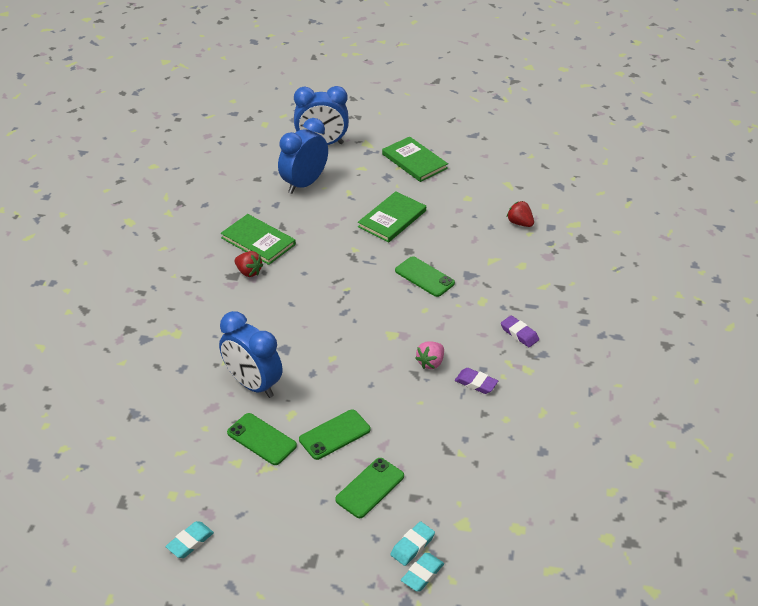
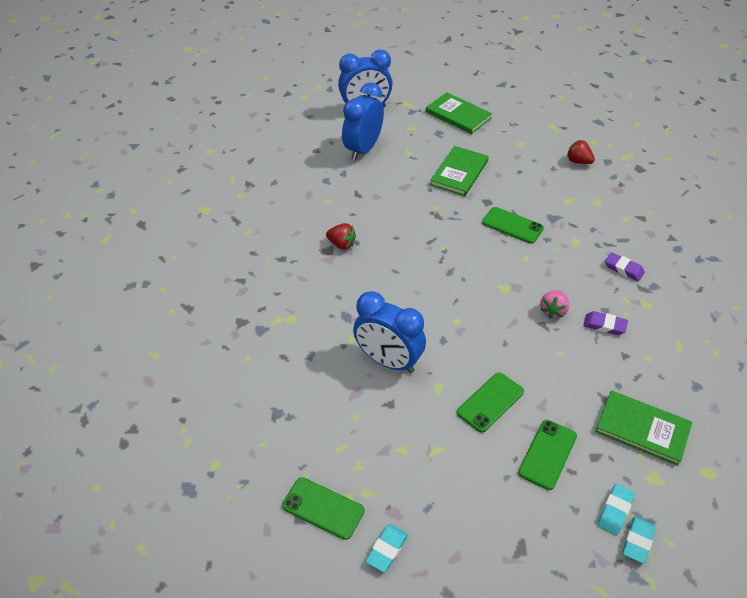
camera: 10 degrees left, 5 degrees up
(258, 241) = (339, 212): green book -> green book (642, 429)
(261, 439) = (419, 419): green phone -> green phone (323, 508)

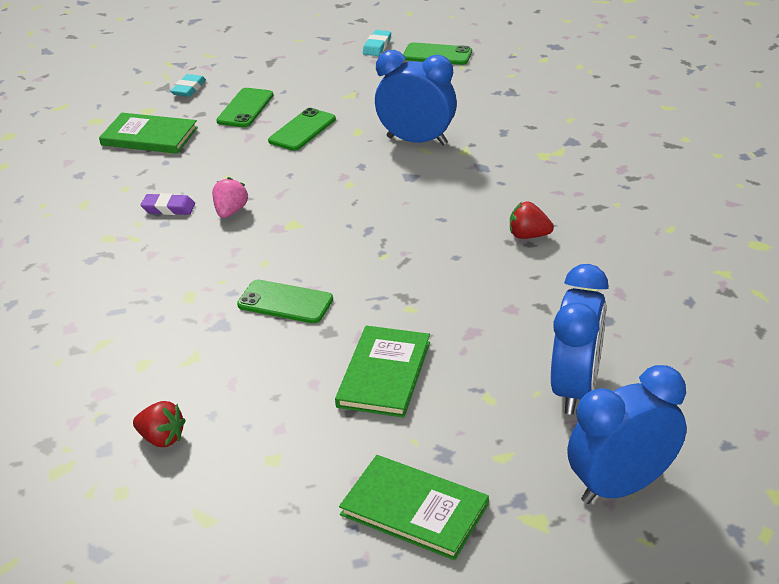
camera: 170 degrees right, 10 degrees down
(623, 269) = (127, 272): purple eraser -> none
(638, 541) = (173, 78): turquoise eraser -> none

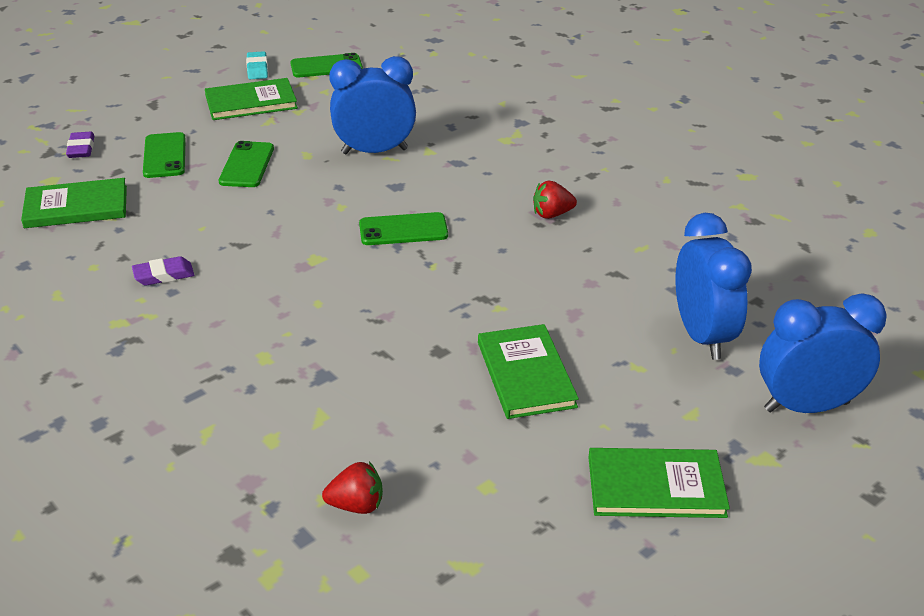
camera: 30 degrees left, 0 degrees up
(189, 89) = (81, 148): turquoise eraser -> purple eraser
(231, 211) = (237, 262): pink strawberry -> none
(285, 302) = (372, 335): green phone -> green phone (403, 230)
(348, 75) = (251, 102): none -> green book
(621, 486) = (806, 406): blue clock -> blue clock turned 45 degrees clockwise

